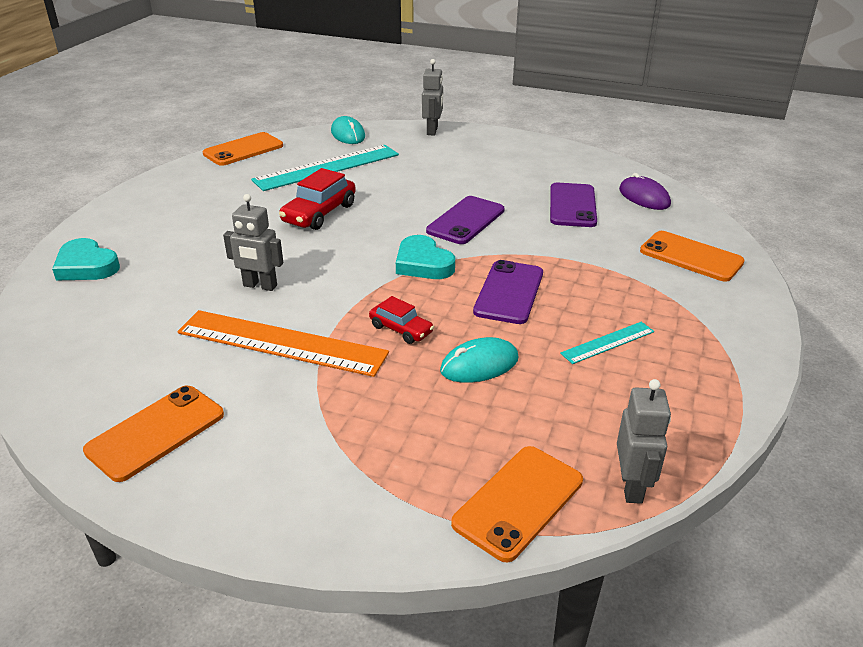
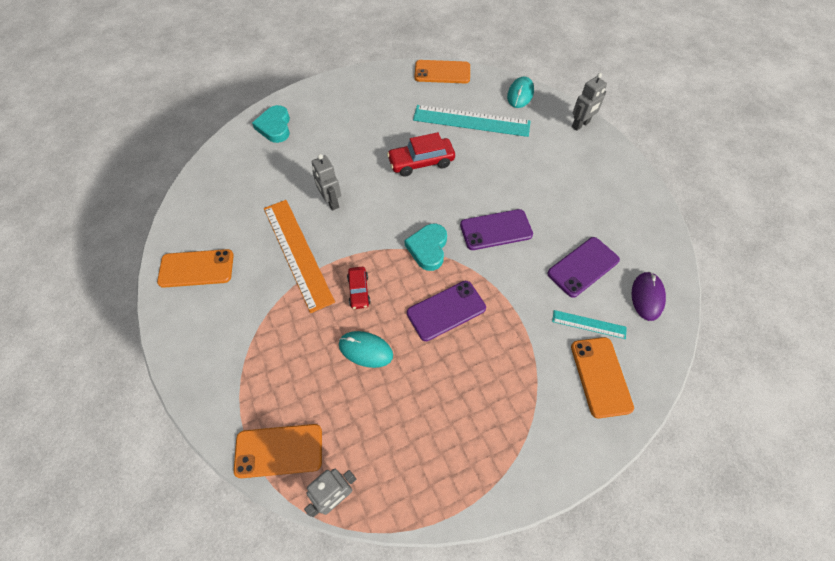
camera: 45 degrees right, 25 degrees up
(608, 342) = (450, 396): turquoise ruler -> turquoise ruler (589, 324)

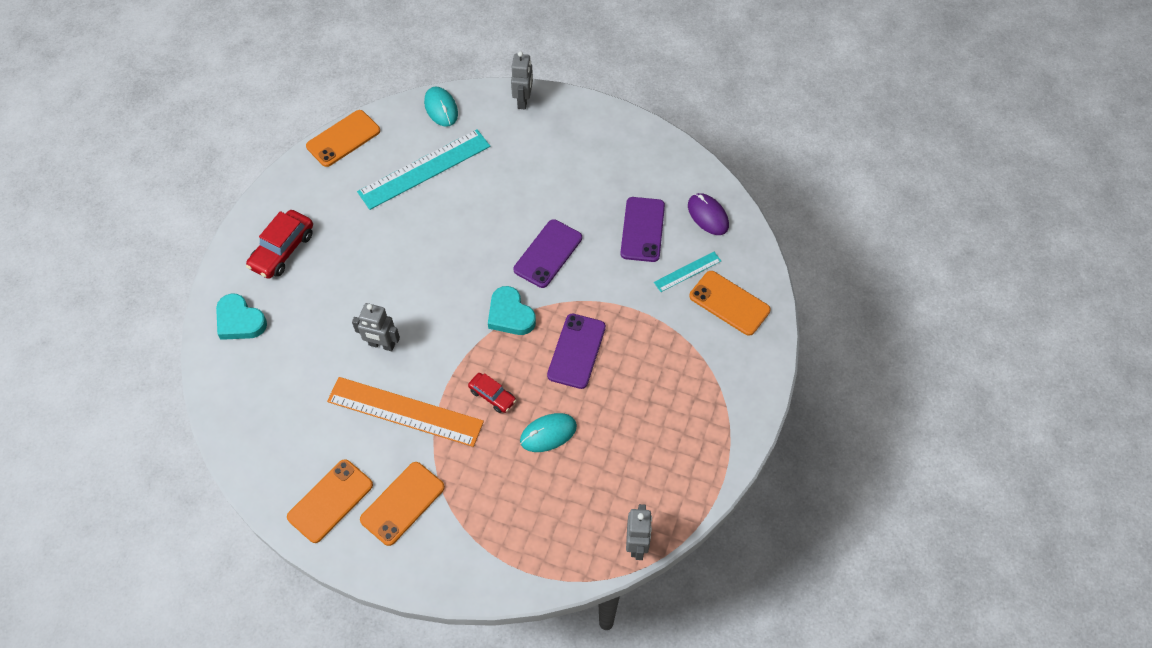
camera: 45 degrees left, 0 degrees up
(279, 451) = (565, 557): orange phone -> orange phone (402, 503)
(421, 162) = (422, 244): red car -> red car (282, 250)

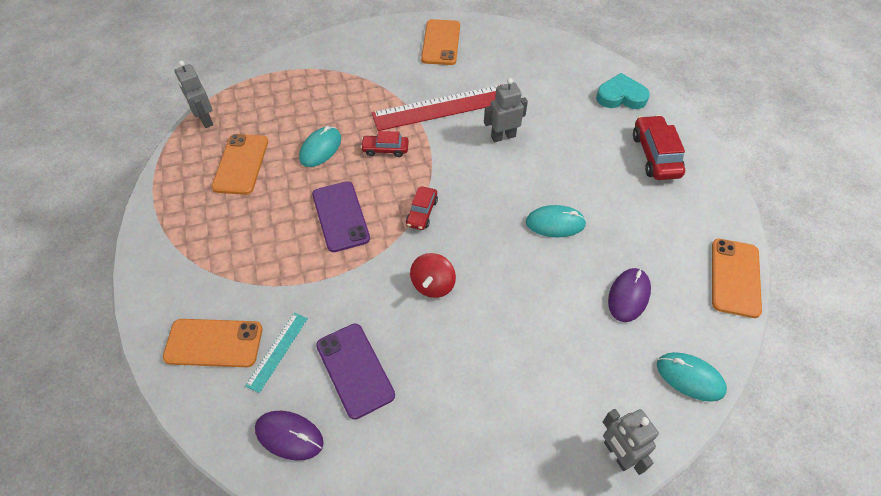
camera: 145 degrees right, 5 degrees down
(402, 503) = (392, 63): orange phone -> orange phone (241, 164)
(405, 412) = (441, 107): orange ruler -> red ruler
(419, 245) = (555, 223): none -> turquoise mouse
(424, 169) = (628, 296): turquoise ruler -> purple mouse
(510, 315) = (422, 212): turquoise heart -> red car
(548, 254) = (433, 285): purple phone -> red spinning top

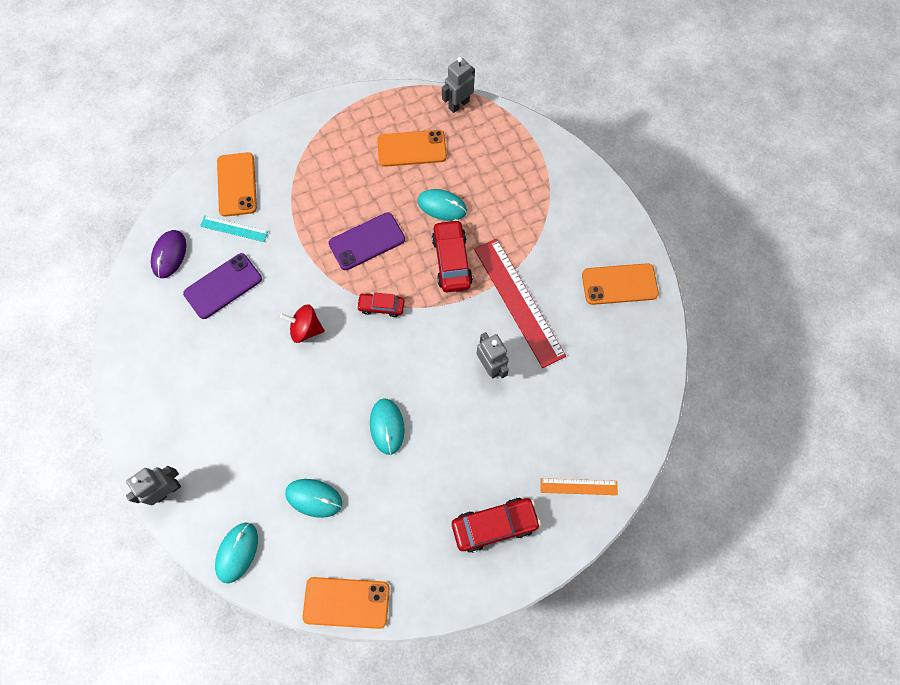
camera: 80 degrees right, 15 degrees up
(385, 149) = (451, 261): red car -> red car, size x1.66
(621, 96) = (578, 486): turquoise heart -> orange ruler
(628, 296) = (314, 498): purple mouse -> turquoise mouse

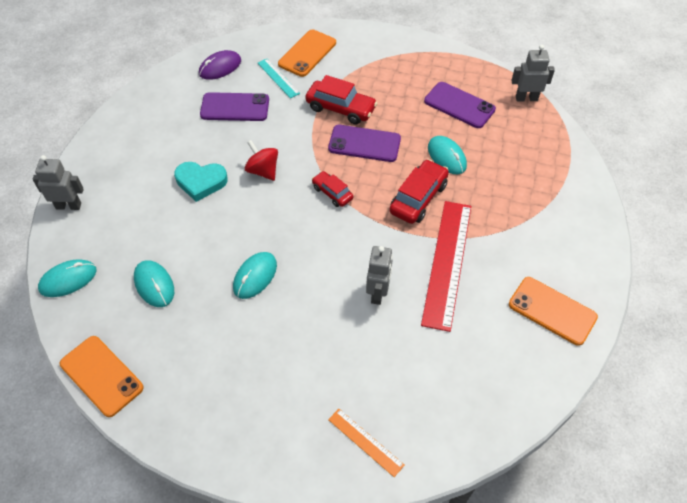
camera: 40 degrees right, 15 degrees down
(263, 379) = (201, 182): none -> turquoise heart
(412, 148) = (459, 105): orange phone -> purple phone
(494, 525) = (266, 413): red car -> red car (340, 108)

